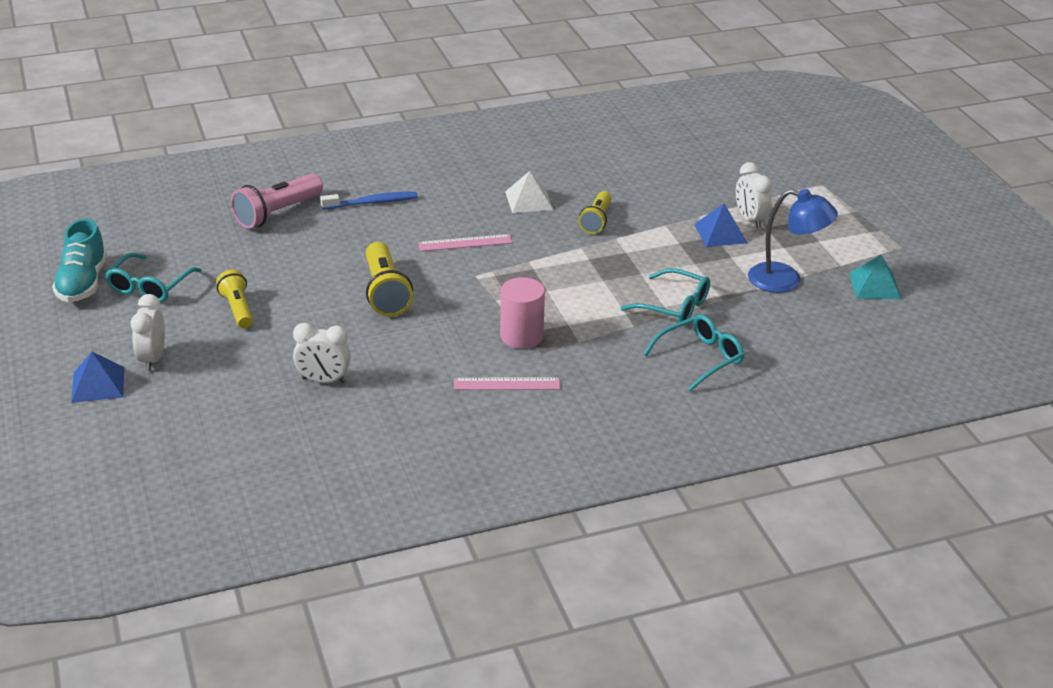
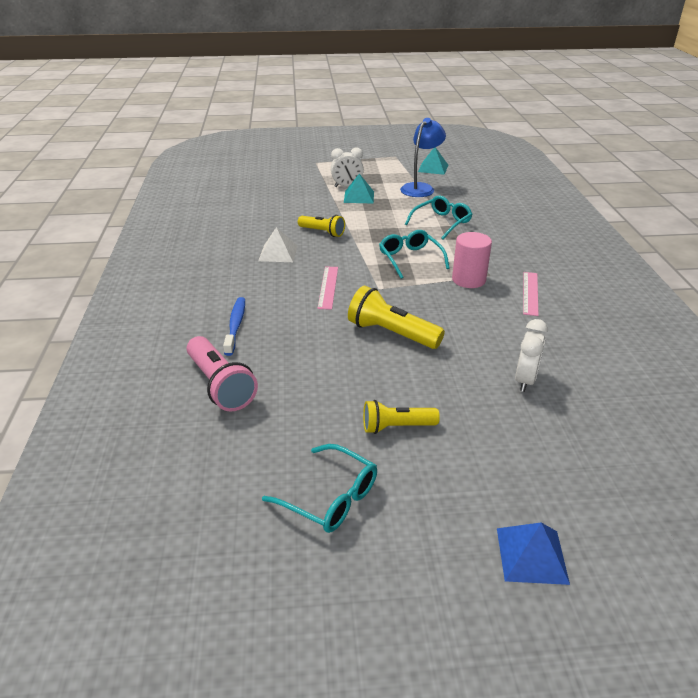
camera: 75 degrees left, 0 degrees up
(83, 283) = (299, 568): turquoise shoe -> none
(152, 359) = (482, 501): white clock -> none
(385, 292) = (391, 333): yellow flashlight -> yellow flashlight turned 150 degrees counterclockwise
(700, 358) = (502, 224): turquoise glasses -> turquoise glasses (410, 259)
(720, 233) = (359, 197): blue pyramid -> turquoise pyramid

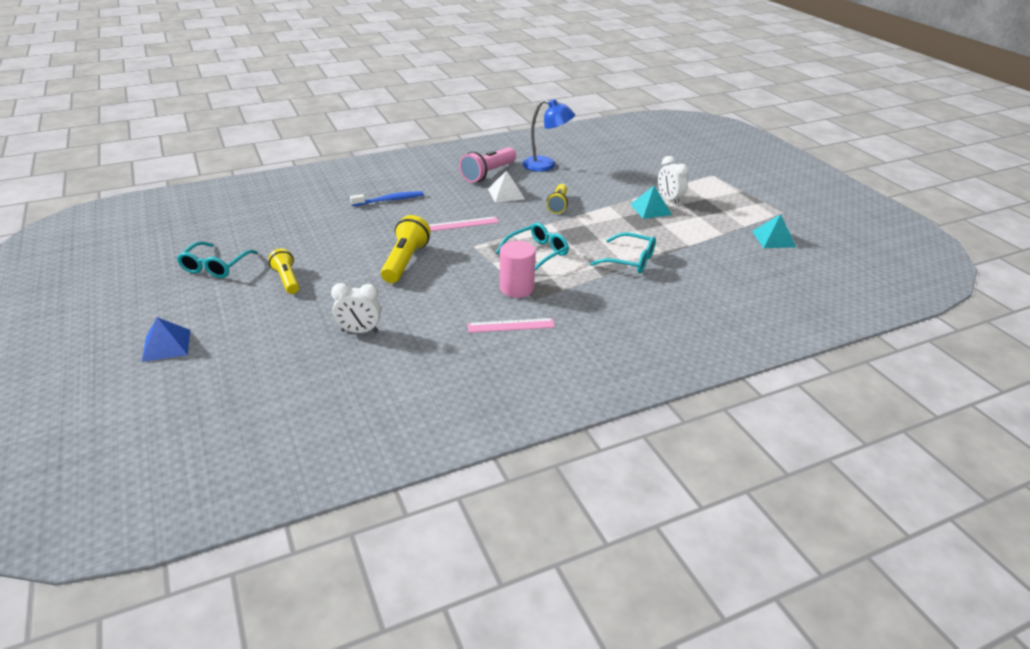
camera: 70 degrees right, 0 degrees up
(220, 385) = (317, 210): pink flashlight -> pink flashlight (488, 173)
(421, 188) = (708, 238): blue lamp -> blue lamp (546, 165)

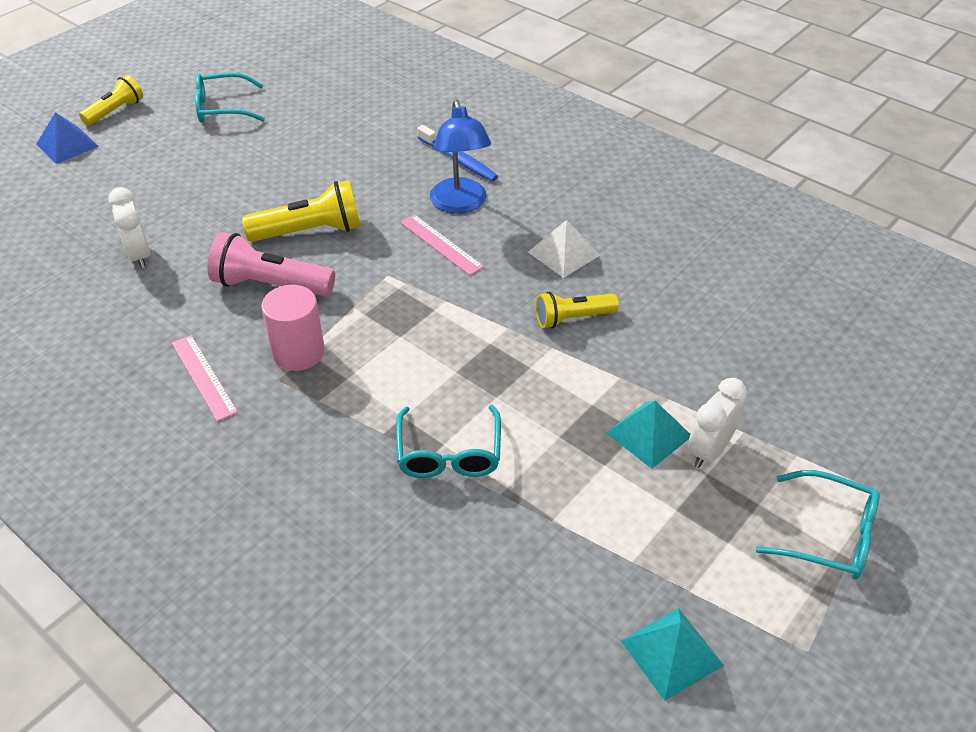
camera: 65 degrees right, 10 degrees up
(287, 280) = (221, 163): yellow flashlight -> yellow flashlight (115, 111)
(488, 173) = (613, 215): pink flashlight -> pink flashlight (270, 285)
(537, 253) = (405, 342): turquoise glasses -> turquoise glasses (827, 535)
(546, 165) = (699, 263): blue lamp -> blue lamp (460, 204)

